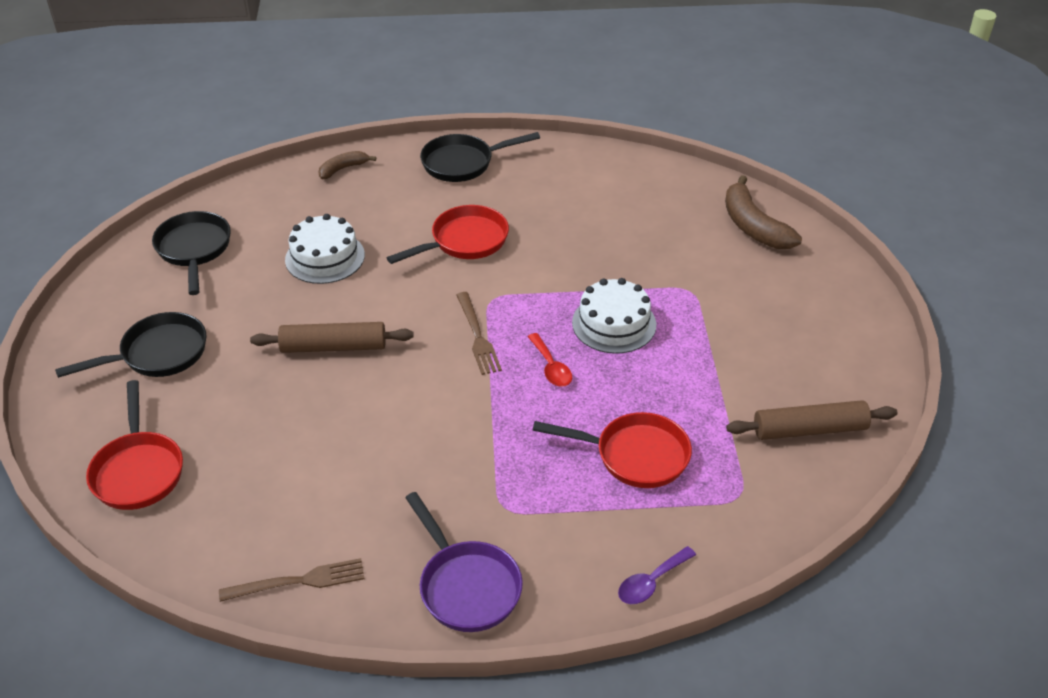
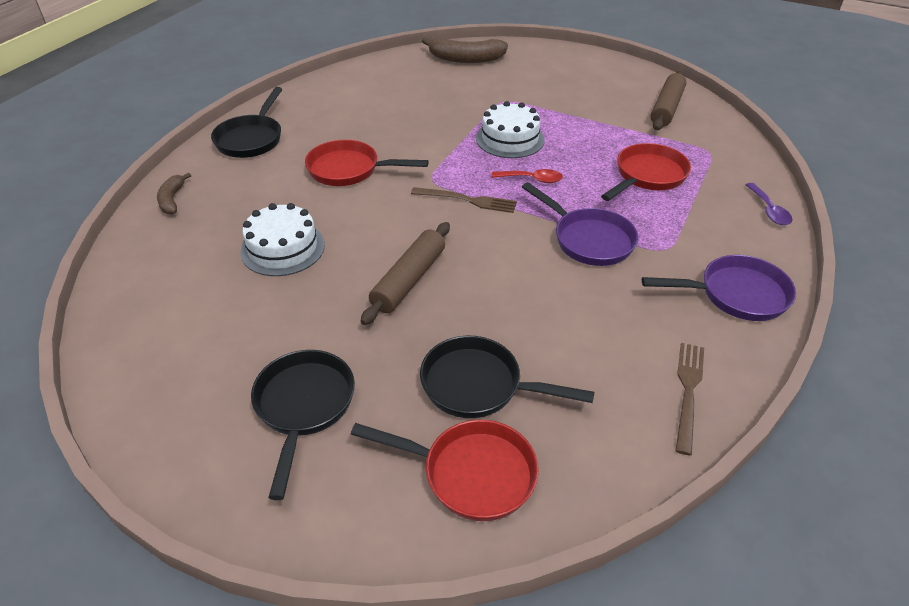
camera: 60 degrees left, 0 degrees up
(194, 250) = (168, 331): black pan -> black pan (479, 385)
(464, 241) = (349, 170): red pan -> red pan turned 75 degrees counterclockwise
(478, 444) = (588, 239): none -> purple pan

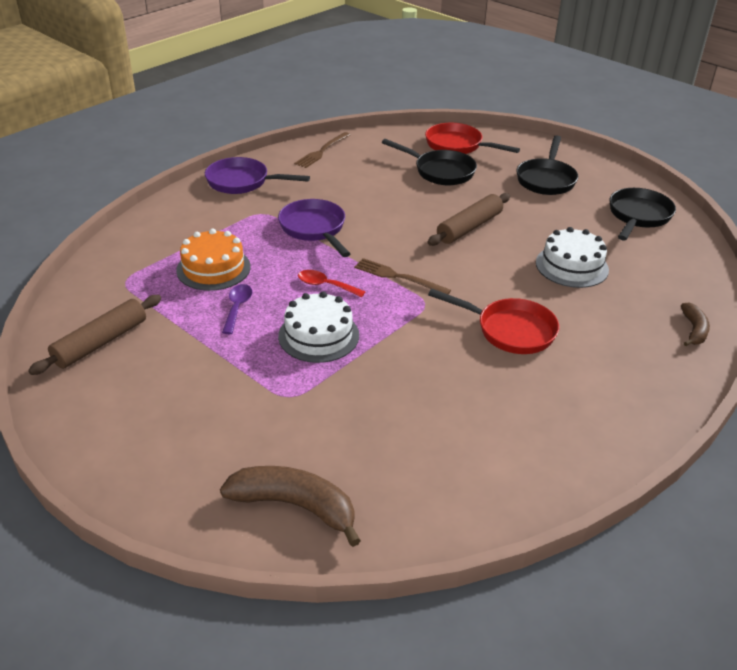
camera: 165 degrees left, 5 degrees down
(251, 139) = (631, 397): black pan -> black pan (638, 216)
(647, 176) = (213, 268): red pan -> orange cake
(769, 210) = (146, 223): purple spoon -> purple spoon (237, 308)

